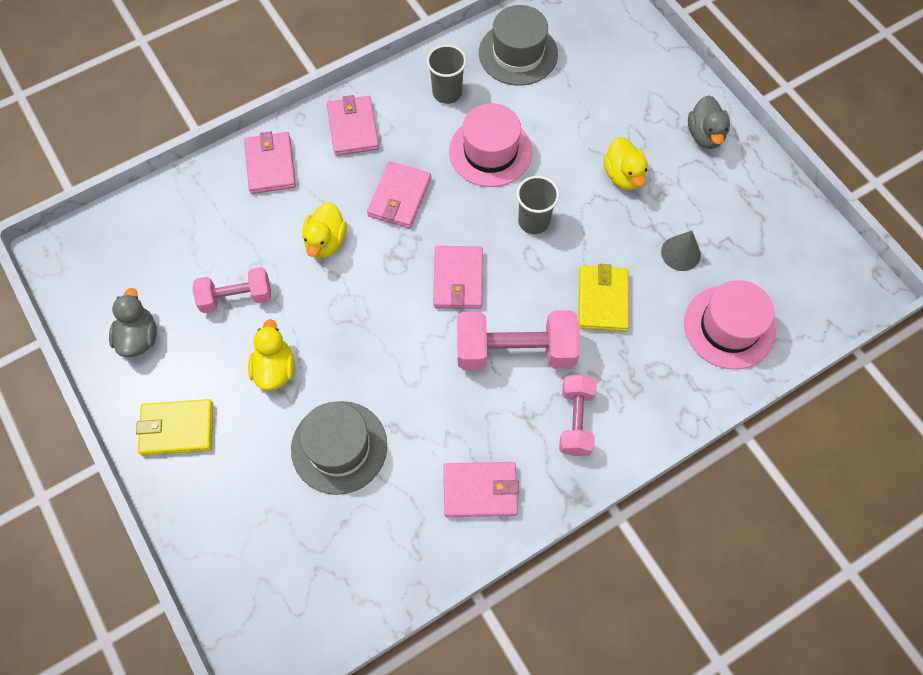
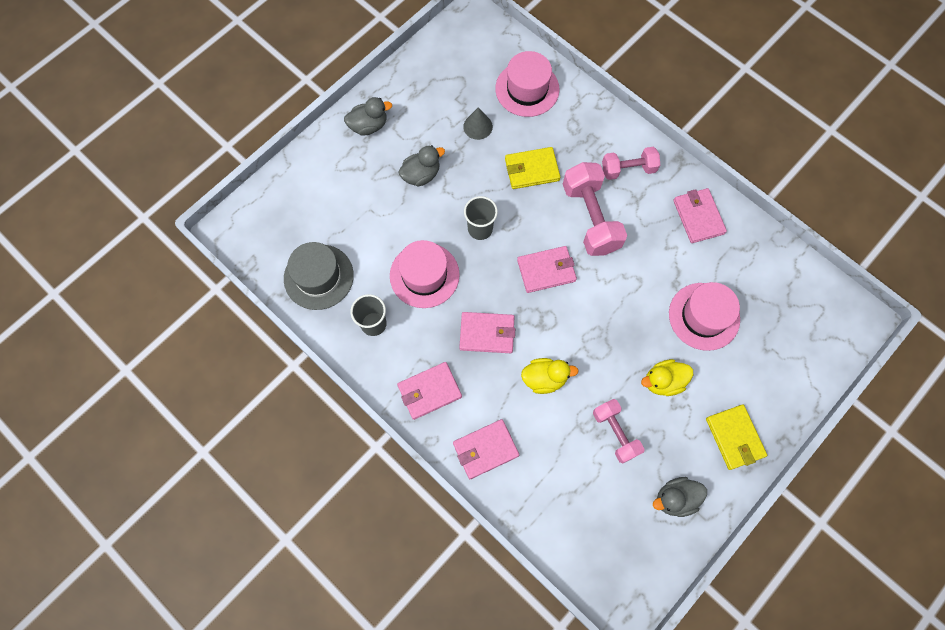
camera: 105 degrees left, 5 degrees up
(339, 447) = (704, 316): grey hat -> pink hat
(623, 175) = (421, 175): yellow duck -> grey duck

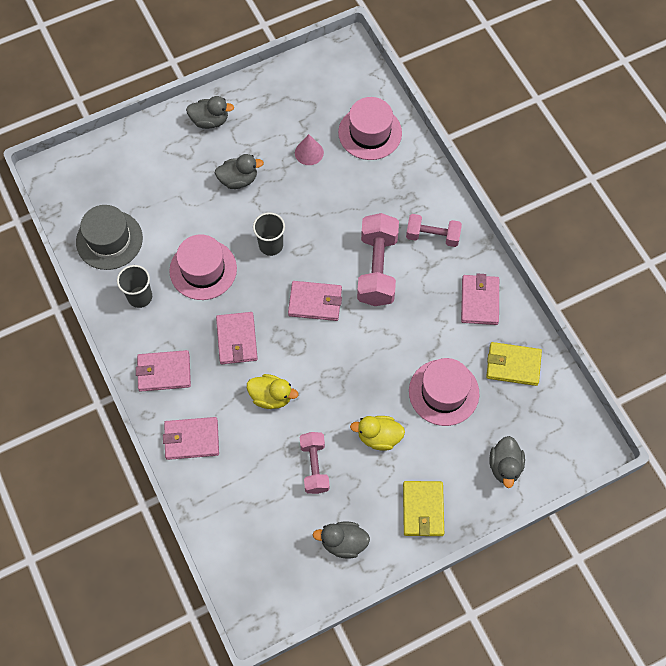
camera: 20 degrees right, 5 degrees down
(478, 126) = (309, 152): grey cone -> pink cone
(487, 333) = (237, 339): pink wallet -> pink wallet turned 60 degrees clockwise
(531, 170) = (341, 207): yellow wallet -> yellow wallet (513, 365)
(790, 367) = (505, 466): none -> grey duck

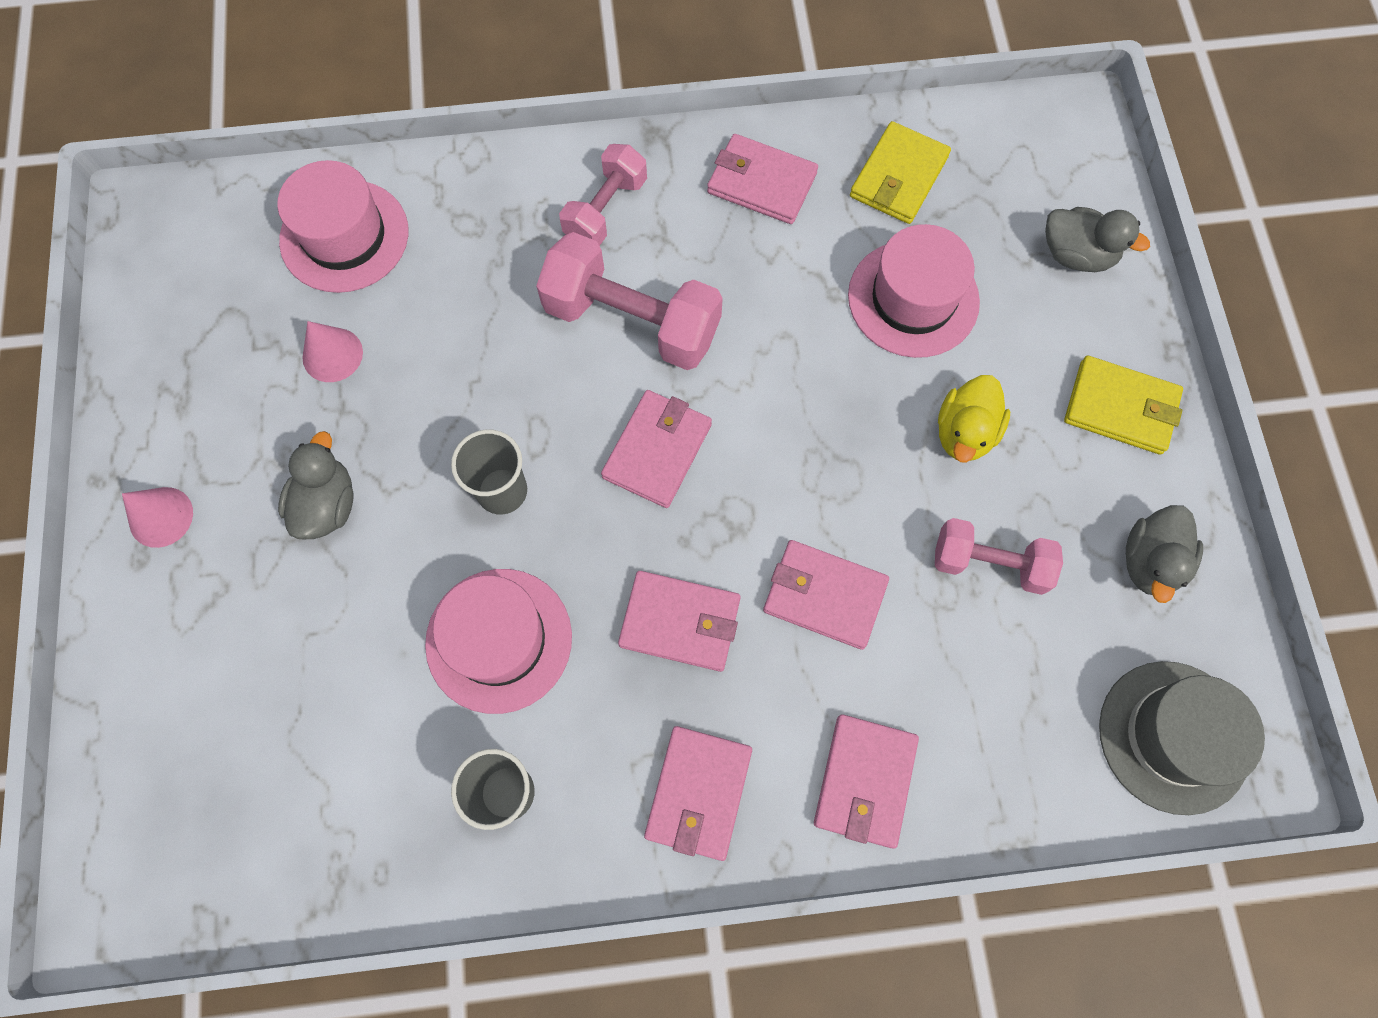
camera: 70 degrees left, 5 degrees up
(109, 240) = (341, 820): grey hat -> grey hat (1174, 736)
(210, 121) = (161, 517): grey duck -> pink cone
(271, 397) = (824, 596): yellow duck -> pink wallet

